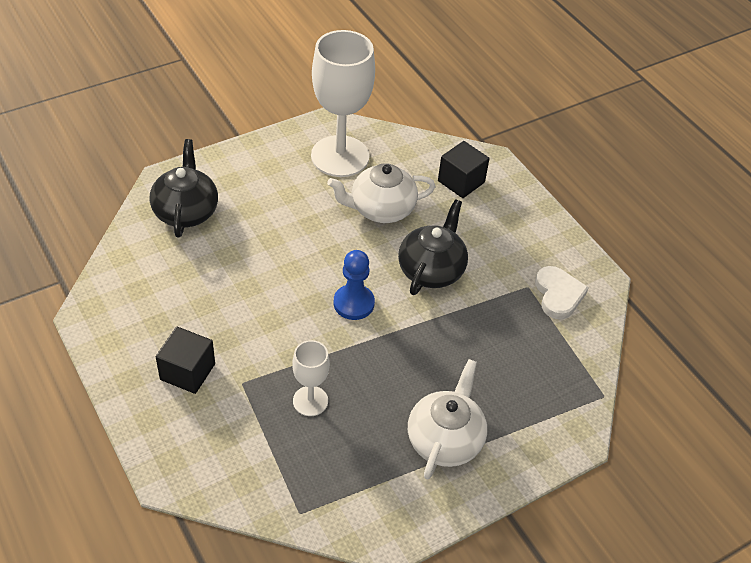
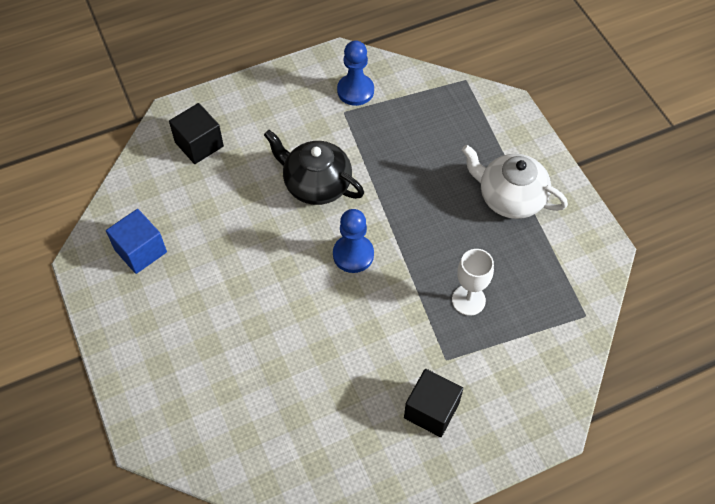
camera: 80 degrees left, 10 degrees up
(186, 211) = (203, 414): black teapot -> none
(340, 156) = (140, 251): white goblet -> blue cube
(381, 209) = (228, 219): white teapot -> none
(558, 295) = (355, 91): white heart -> blue pawn

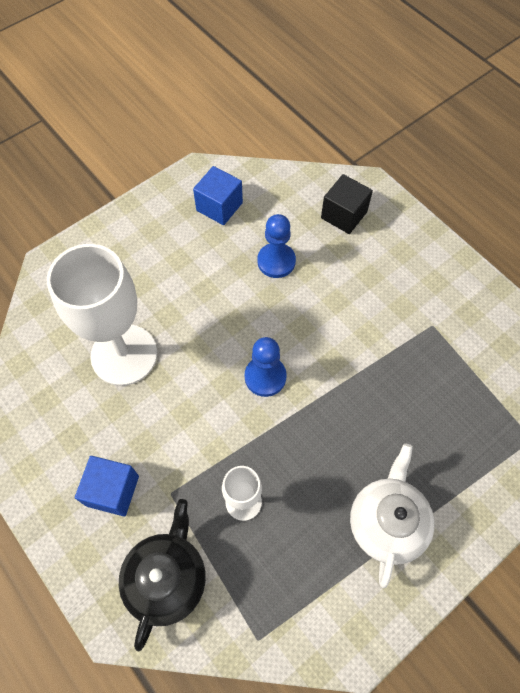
camera: 75 degrees right, 5 degrees up
(288, 376) = (124, 354): none -> white goblet
(316, 184) = (334, 323): black teapot -> black teapot (167, 578)
(355, 91) = (464, 329): blue pawn -> blue pawn (276, 261)
(431, 410) = (112, 490): black cube -> blue cube

